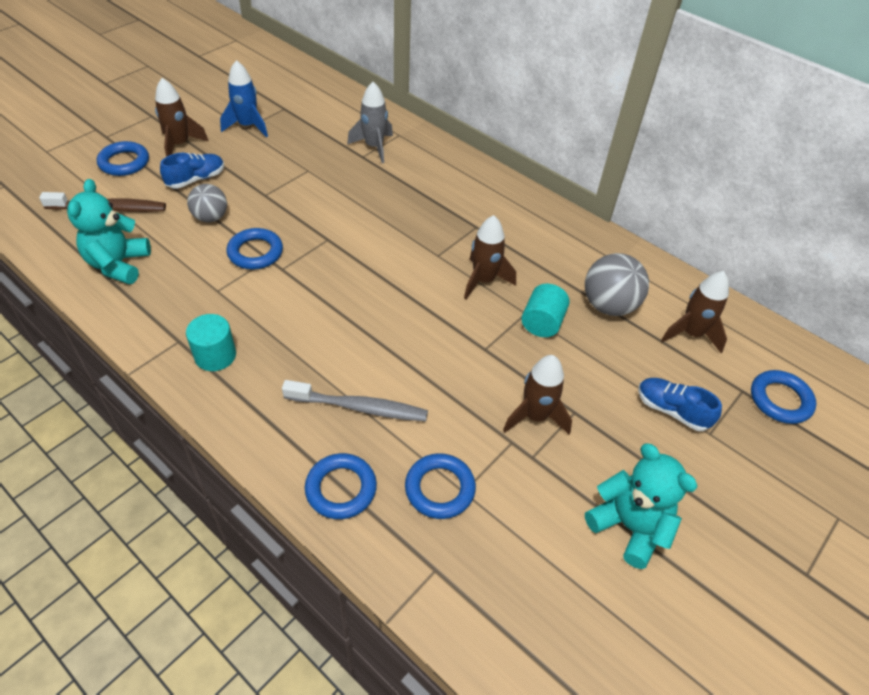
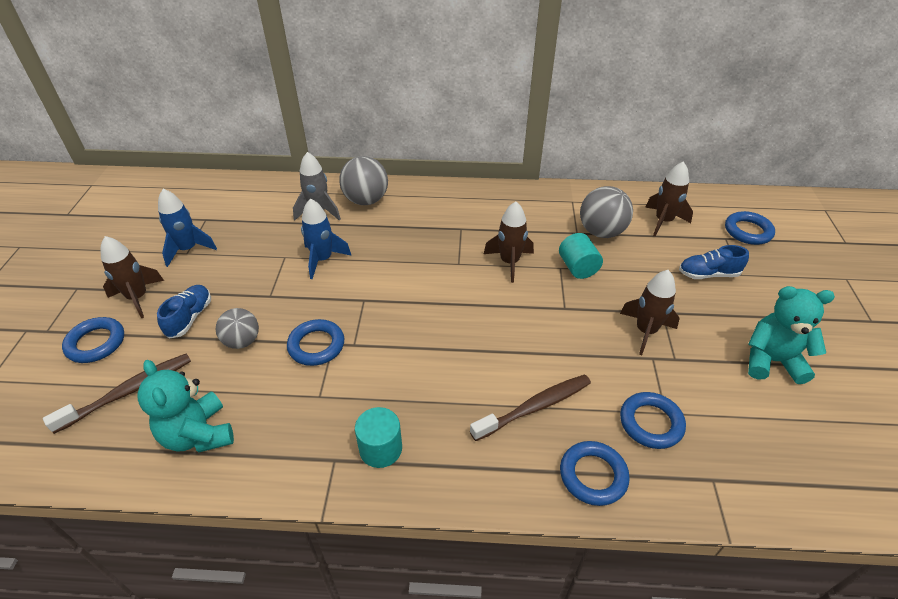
camera: 35 degrees left, 5 degrees down
(333, 189) = (322, 259): none -> blue rocket
(359, 407) = (534, 407): grey toothbrush -> brown toothbrush
(423, 157) = (366, 200): none -> grey ball

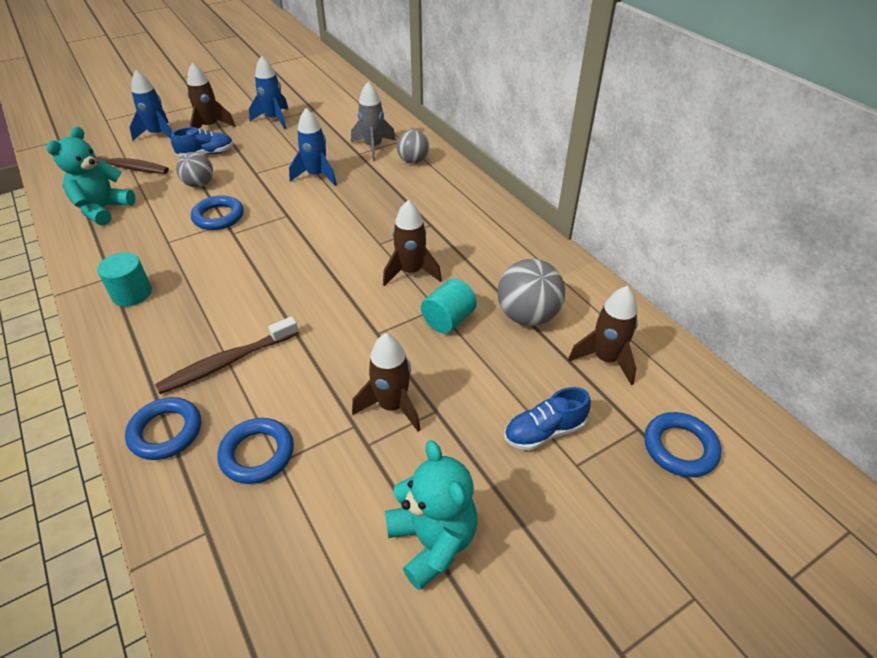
camera: 55 degrees right, 0 degrees up
(96, 343) = (158, 135): blue ring -> blue rocket
(366, 200) = (413, 161): grey ball -> grey ball, size x0.66
(534, 407) = (227, 362): brown toothbrush -> brown toothbrush turned 120 degrees clockwise
(708, 274) = (544, 431): blue shoe -> blue shoe turned 75 degrees counterclockwise

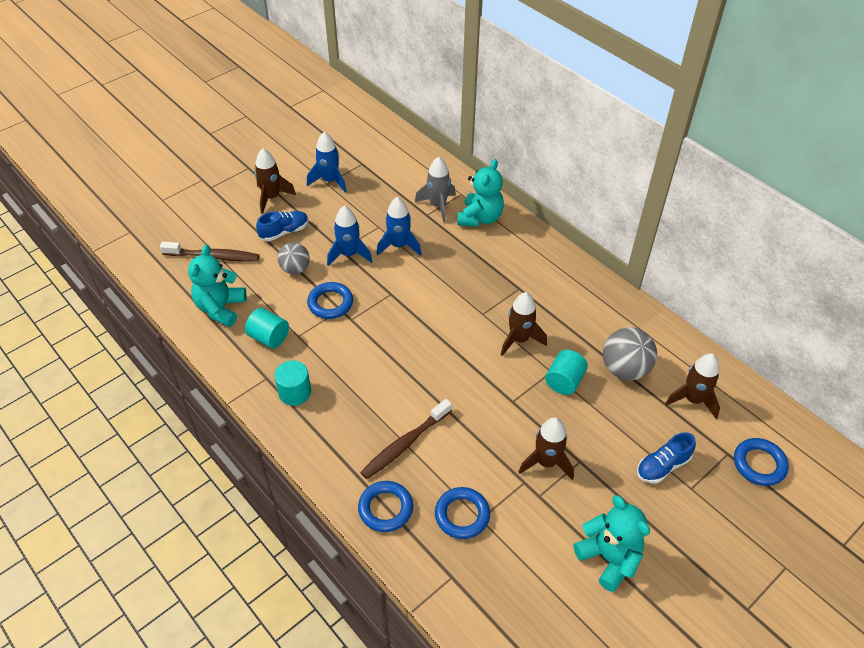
camera: 10 degrees left, 5 degrees up
(136, 240) = (269, 337): none -> turquoise cylinder
(158, 135) = (225, 213): blue rocket -> blue rocket (349, 254)
(413, 161) = (480, 218): grey ball -> turquoise teddy bear

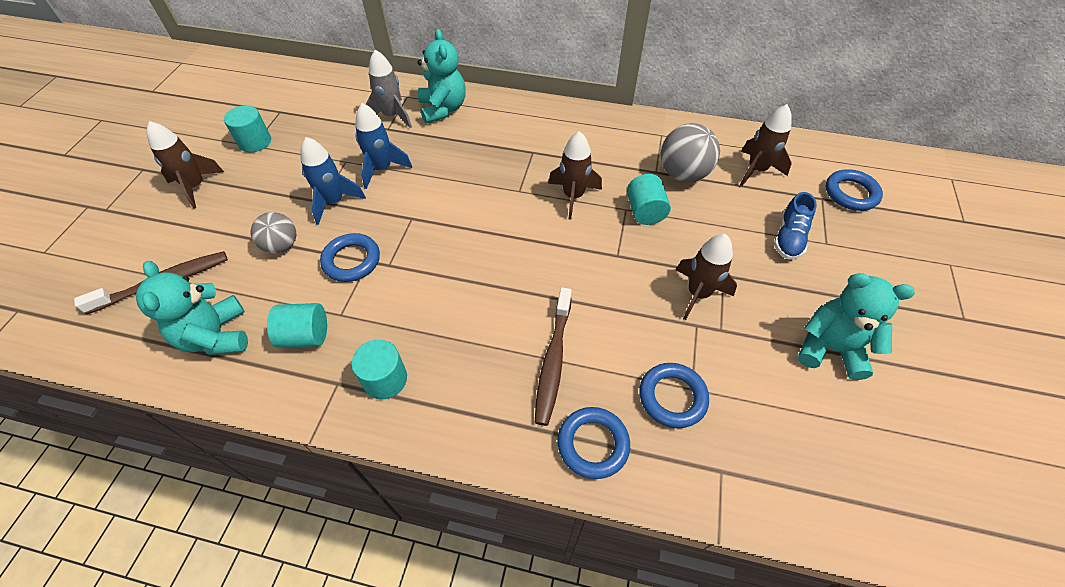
camera: 35 degrees left, 5 degrees up
(284, 232) = (238, 214): blue shoe -> none
(329, 181) = (255, 142): blue rocket -> turquoise cylinder

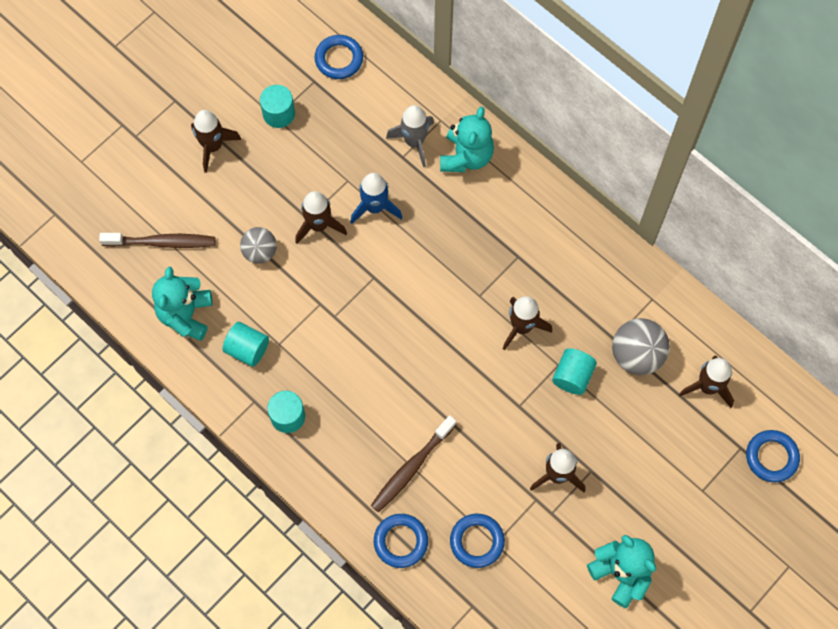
camera: 30 degrees right, 15 degrees up
(334, 202) = (319, 225): blue rocket -> brown rocket
(351, 260) = (308, 296): blue ring -> blue ring (339, 59)
(789, 238) = (674, 468): blue shoe -> none

